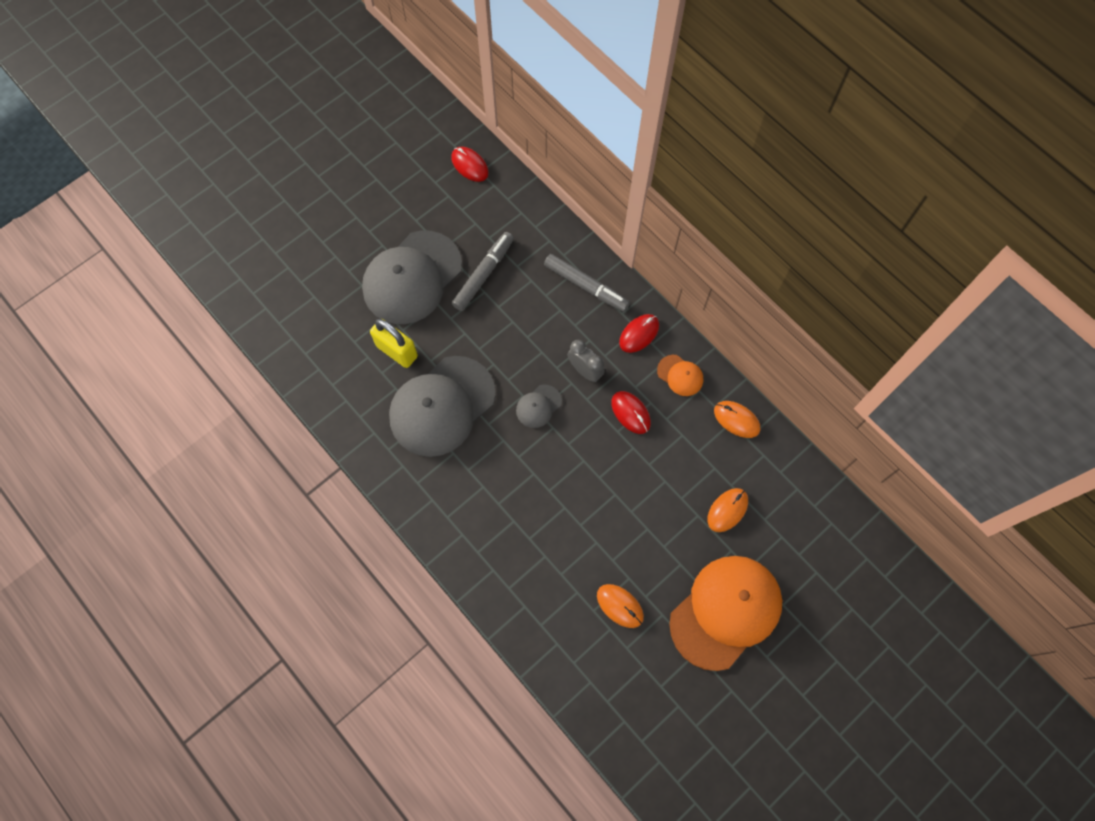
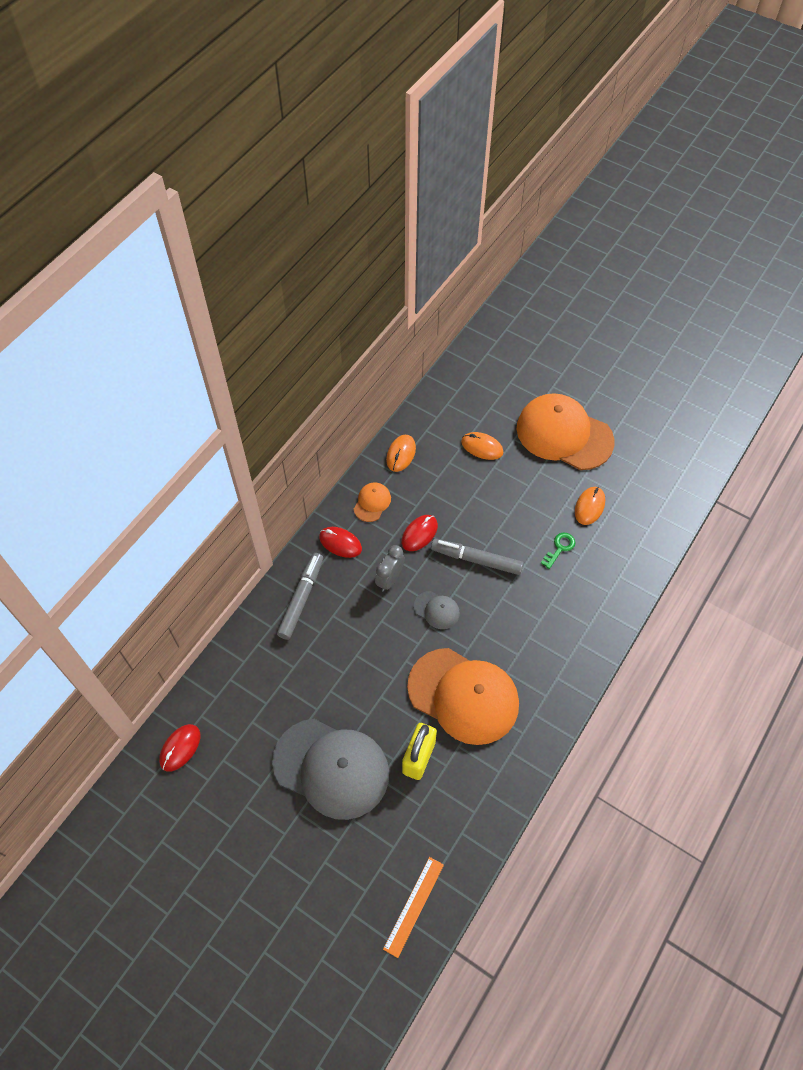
camera: 105 degrees left, 10 degrees down
(274, 315) = (414, 906): none -> orange ruler
(442, 406) = (463, 696): grey cap -> orange cap
(483, 274) = (310, 696): grey marker -> grey marker (476, 559)
(575, 553) = (559, 548): none -> green key

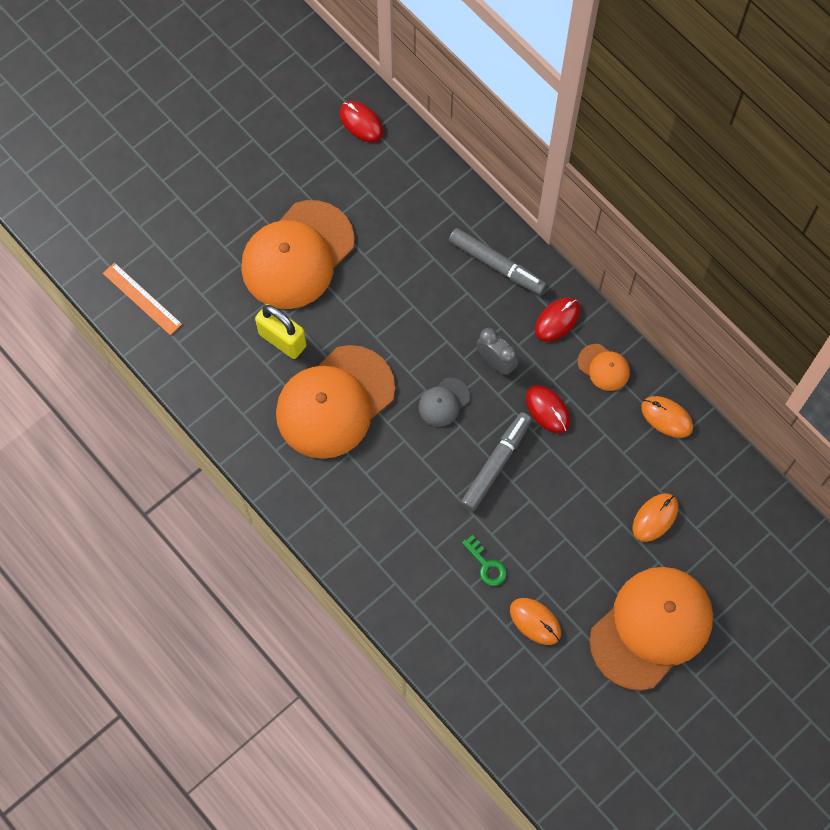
camera: 105 degrees right, 10 degrees up
(331, 768) = (297, 255): grey cap -> orange cap

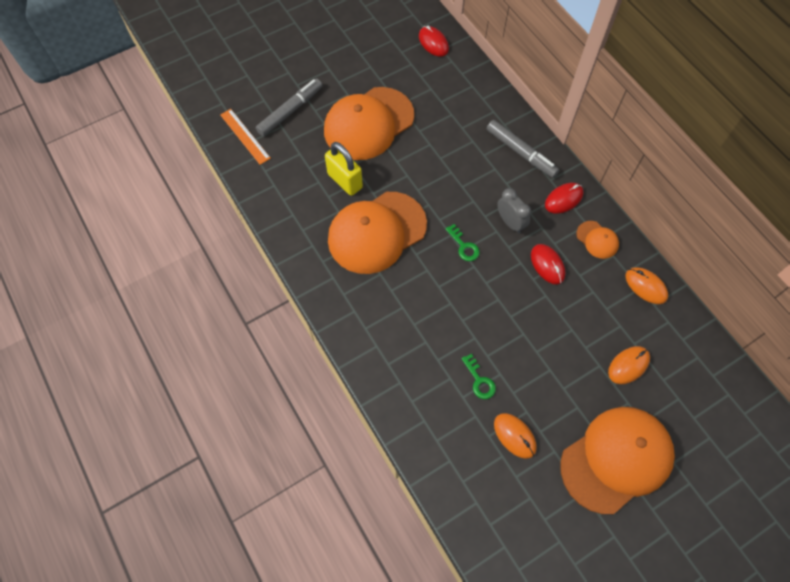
camera: 10 degrees right, 5 degrees down
(443, 402) = (463, 246): grey cap -> green key
(496, 464) = (499, 300): grey marker -> grey marker (290, 111)

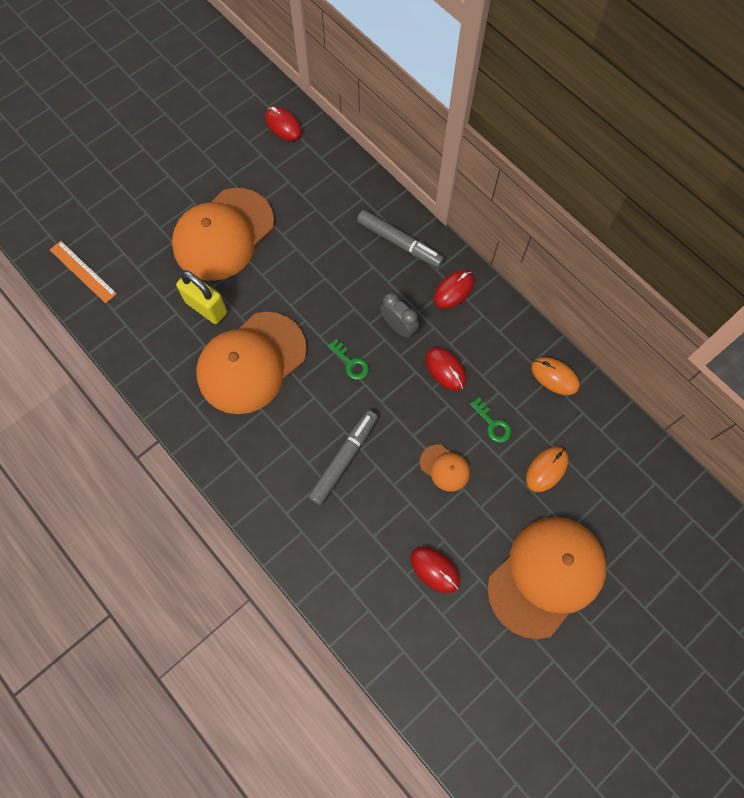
camera: 10 degrees left, 5 degrees up
(290, 111) = (131, 233): grey marker -> grey marker (344, 459)
(479, 380) = (388, 514): green key -> green key (492, 424)
(514, 436) = (435, 569): orange mouse -> red mouse
(597, 240) = (496, 331): orange cap -> orange cap (445, 468)

